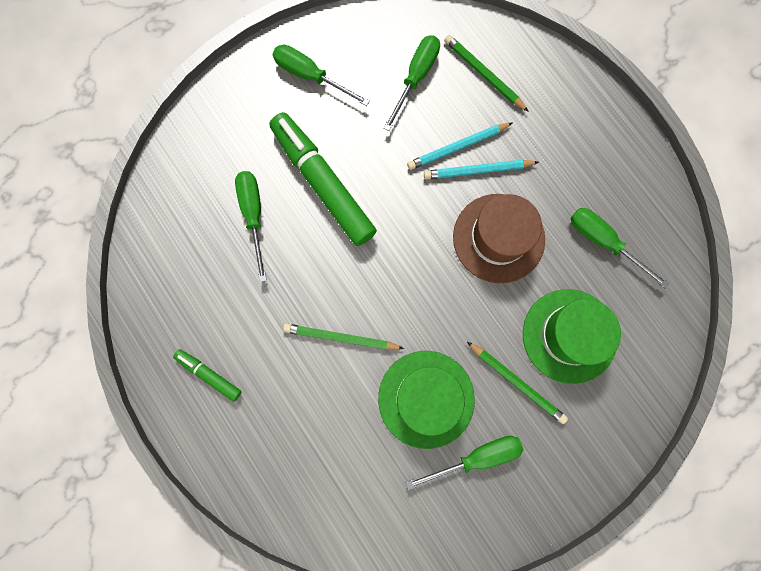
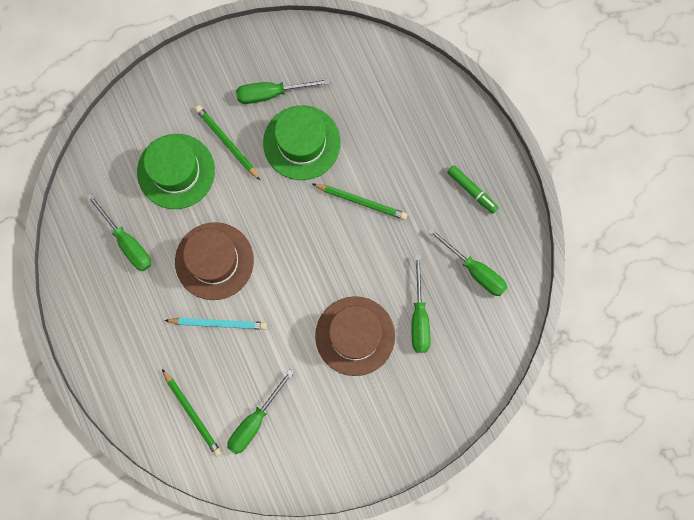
camera: 170 degrees left, 0 degrees up
(311, 76) = (350, 440): green screwdriver -> green screwdriver (475, 270)
(323, 183) = (355, 336): green marker -> brown hat
(457, 147) = (231, 348): turquoise pencil -> none

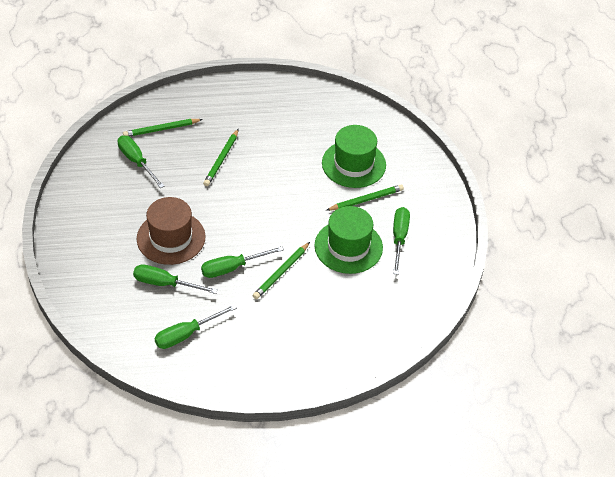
camera: 105 degrees right, 30 degrees down
(127, 242) = (308, 124): green screwdriver -> green screwdriver (232, 268)
(214, 261) = (271, 169): brown hat -> none
(218, 323) = (221, 159): turquoise pencil -> green pencil
(472, 191) = (258, 354): green marker -> none

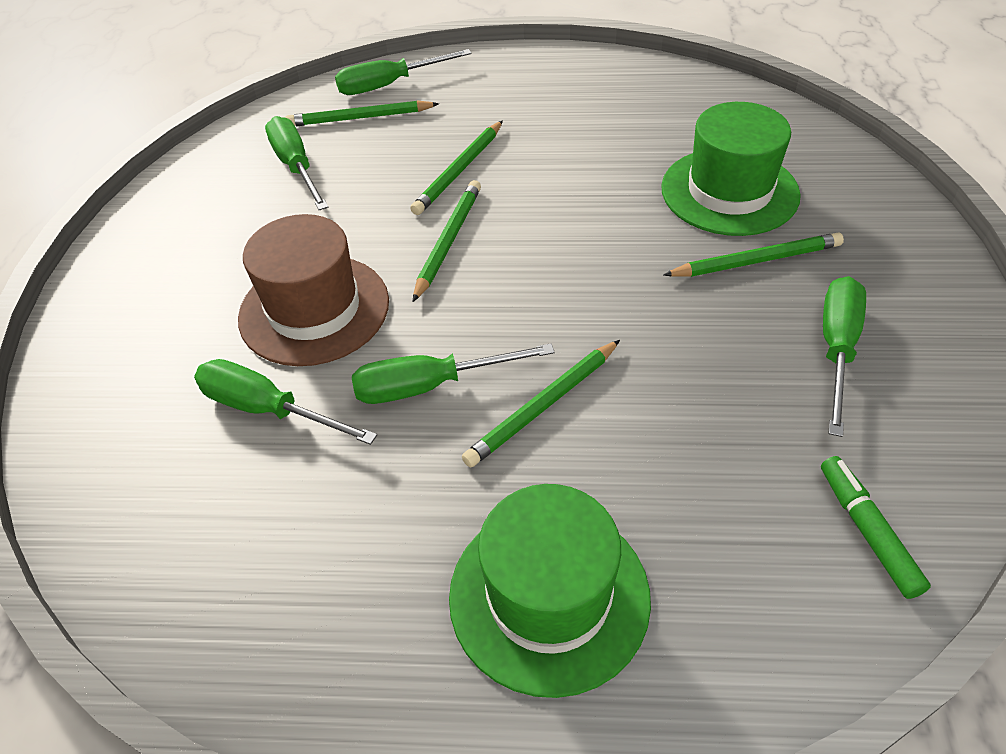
camera: 15 degrees right, 0 degrees up
(186, 334) = (275, 544): green screwdriver -> green screwdriver (389, 85)
(225, 199) = (448, 241): none -> green pencil
(348, 247) = (711, 358): green hat -> green hat (549, 596)
(407, 308) = (867, 530): none -> green marker

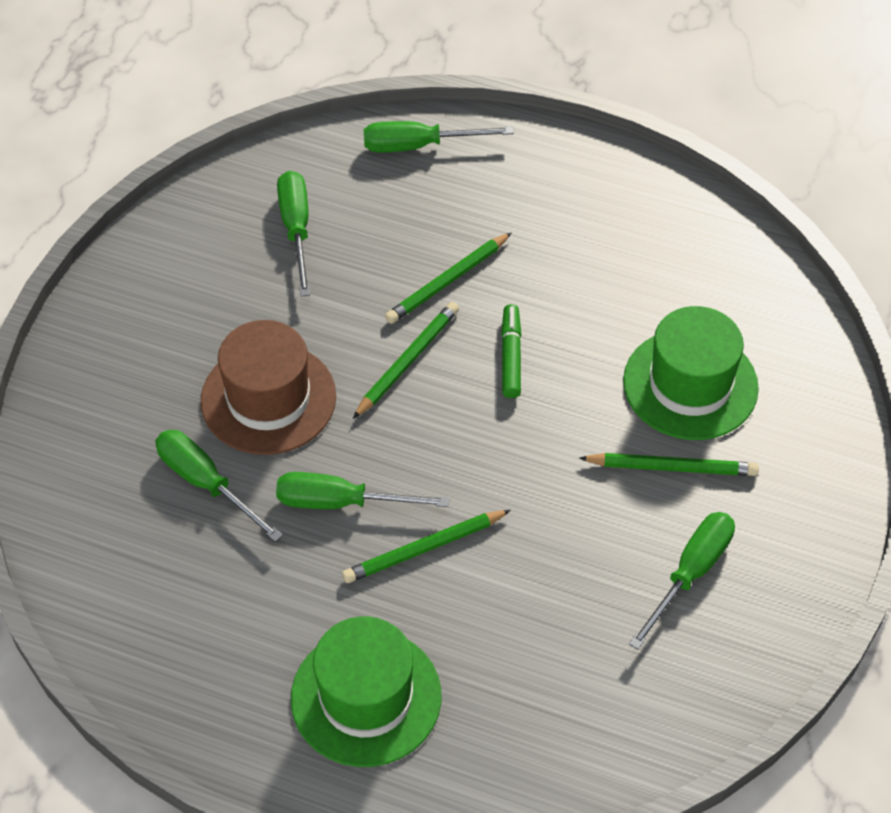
camera: 15 degrees right, 5 degrees up
(360, 118) = (375, 183): green pencil -> none
(867, 530) = (620, 725): green marker -> green marker (511, 356)

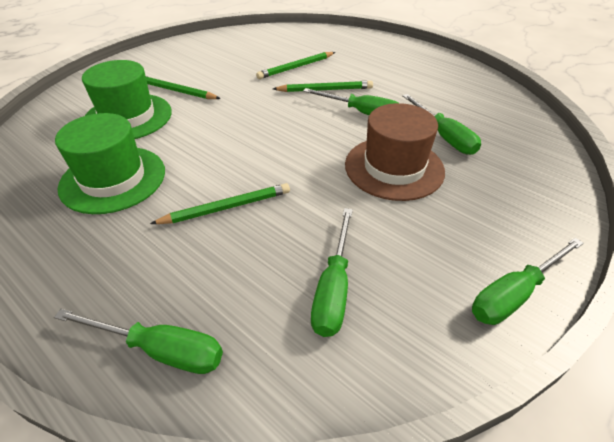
camera: 160 degrees left, 10 degrees down
(366, 697) = (374, 57): green hat -> green hat (113, 179)
(407, 361) = (288, 166): green pencil -> green pencil (296, 67)
(511, 356) = (218, 153): green marker -> none
(690, 573) = (205, 61): green screwdriver -> green screwdriver (514, 294)

